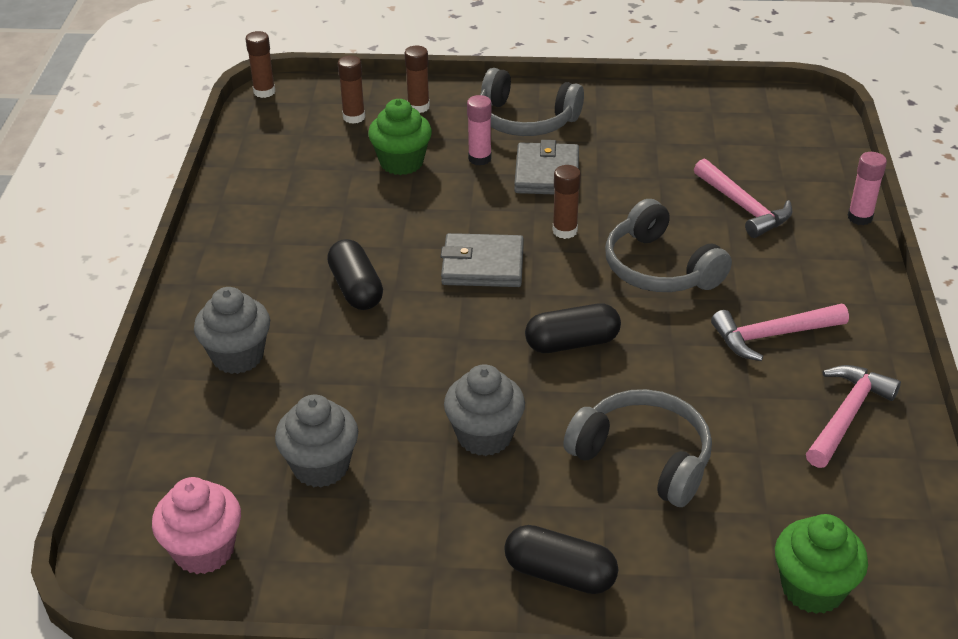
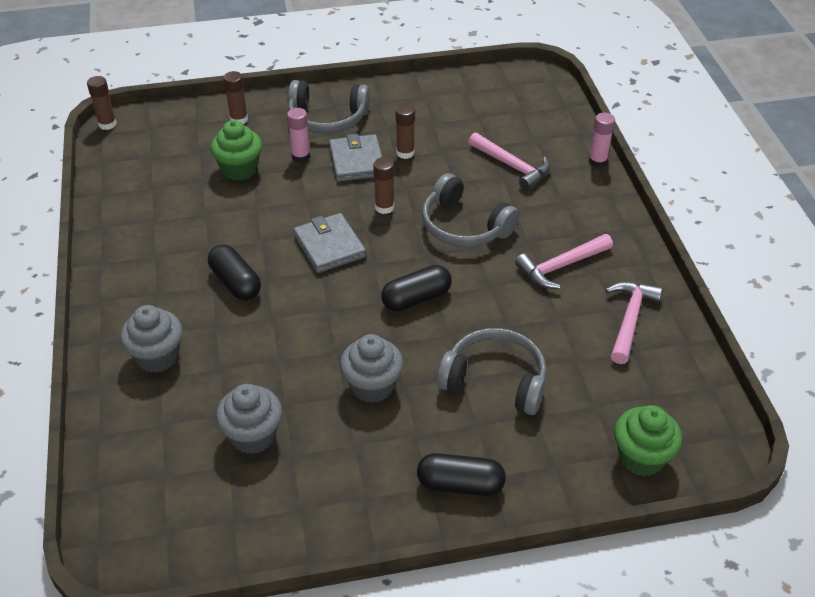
camera: 15 degrees left, 5 degrees up
(204, 550) = (181, 524): pink cupcake -> none
(354, 117) = (189, 136): brown glue stick -> brown glue stick (405, 153)
(482, 265) = (329, 246): grey wallet -> grey wallet turned 75 degrees clockwise

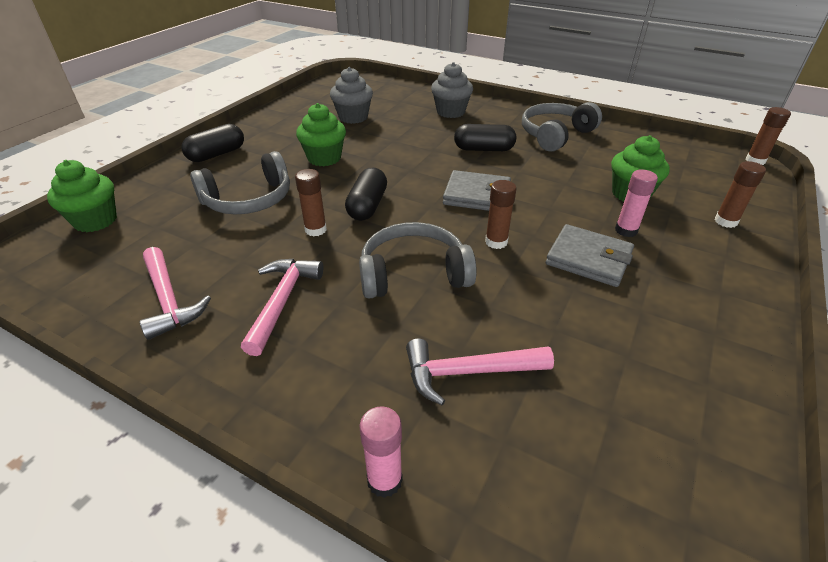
camera: 130 degrees right, 5 degrees down
(327, 118) = (693, 275): grey headphones -> grey headphones (555, 135)
(372, 386) = (324, 158): grey cupcake -> green cupcake
(405, 153) = (576, 298): brown glue stick -> brown glue stick (315, 230)

